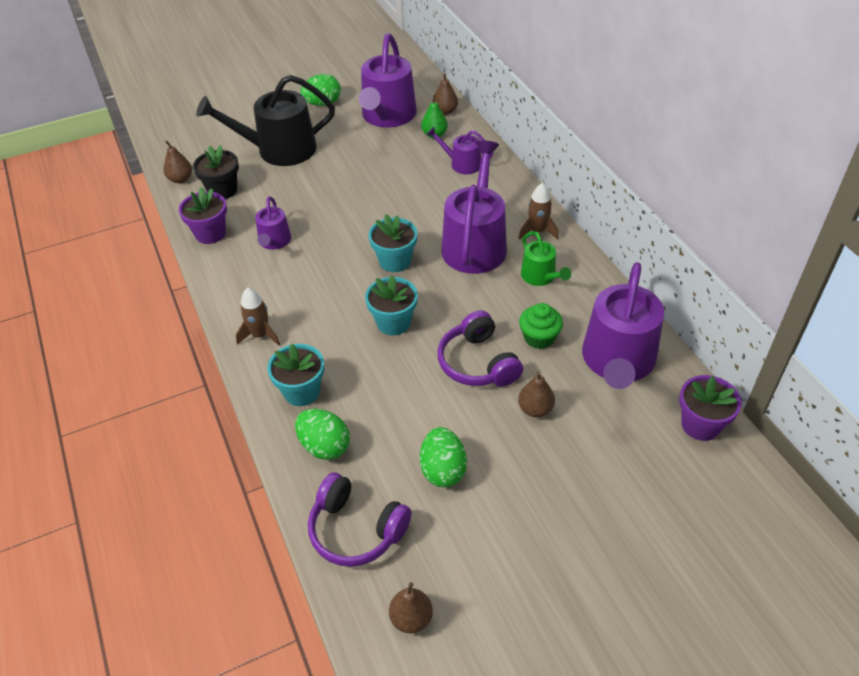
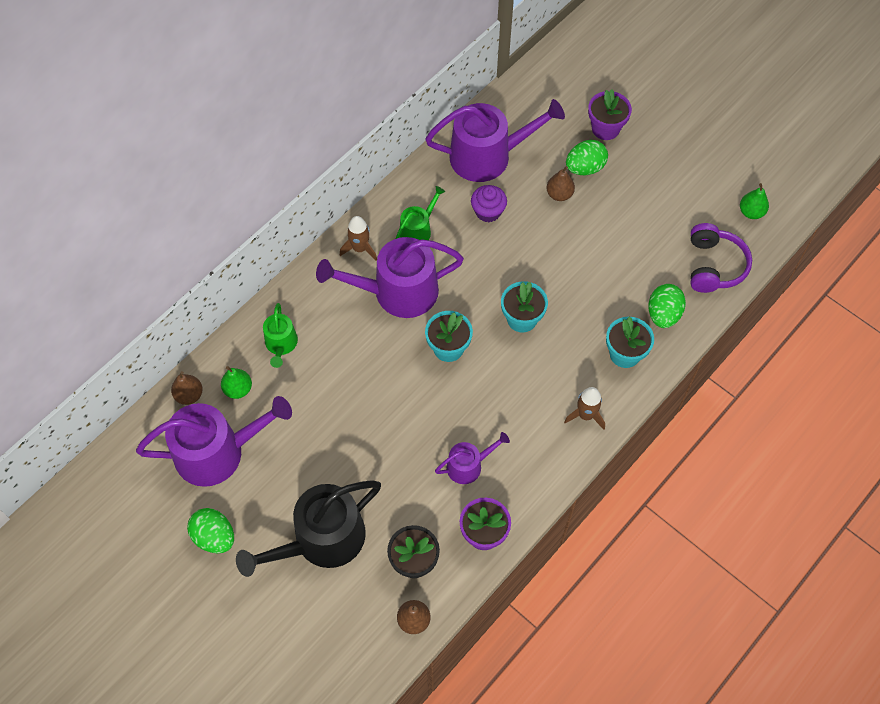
camera: 115 degrees left, 15 degrees up
(279, 150) = (321, 540): black watering can -> black watering can turned 90 degrees clockwise
(411, 618) = (751, 212): brown pear -> green pear
(443, 470) = (640, 233): green egg -> green egg (585, 168)
(462, 164) = (281, 344): purple watering can -> green watering can
(478, 363) = (534, 244): purple headphones -> none
(539, 337) = (488, 211): green cupcake -> purple cupcake
(700, 425) = (522, 98): purple flower pot -> purple flower pot (605, 128)

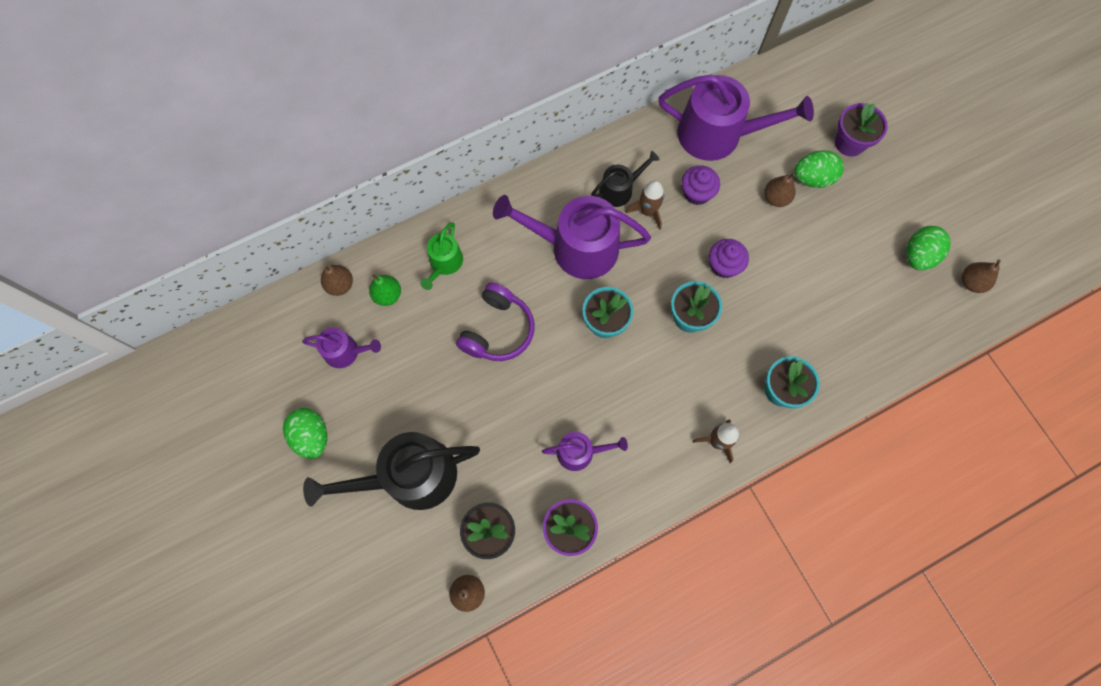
camera: 20 degrees right, 10 degrees up
(217, 452) = (346, 352): purple watering can -> purple watering can, size x0.51
(360, 248) = (556, 190): brown rocket -> brown rocket (647, 211)
(418, 230) = (619, 189): green watering can -> black watering can
(535, 265) = (724, 265): none -> purple cupcake
(663, 314) = (837, 362): green egg -> green egg (918, 255)
(713, 266) = (909, 327): purple headphones -> purple headphones (497, 330)
(751, 212) = (971, 282): green pear -> brown pear

